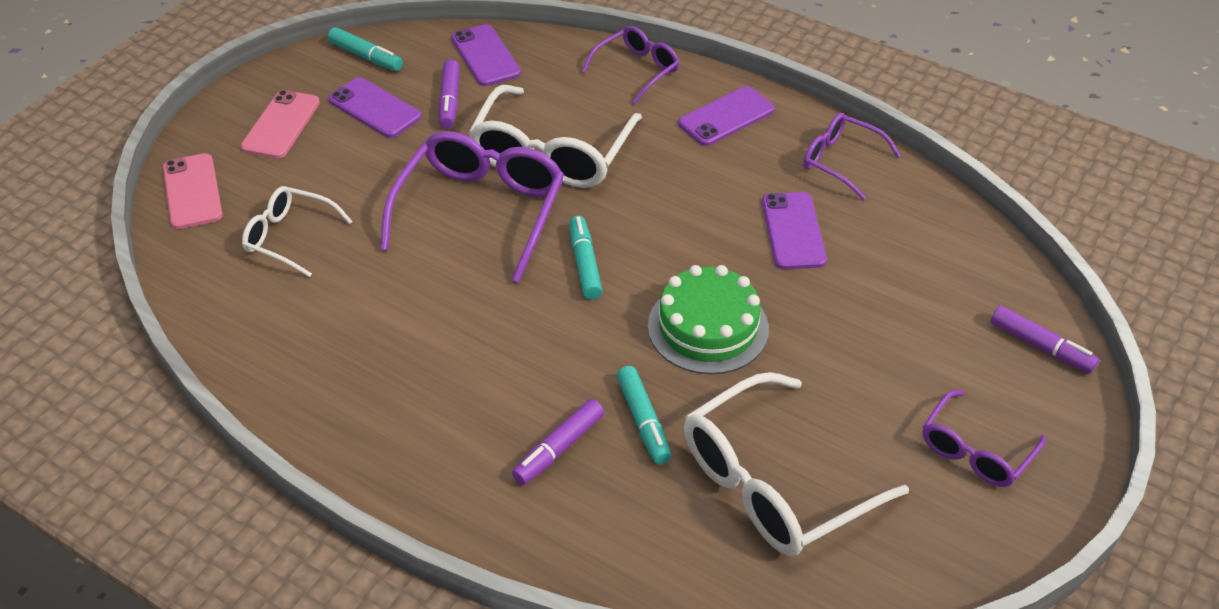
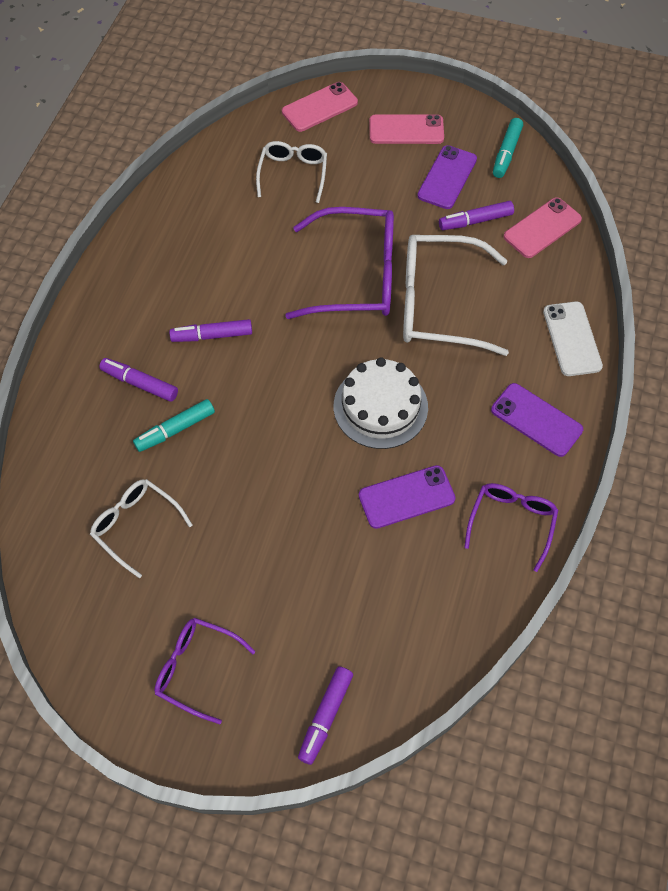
camera: 75 degrees right, 15 degrees up
(485, 56) = (542, 228): purple phone -> pink phone
(512, 361) = (212, 335): none -> purple marker
(585, 264) = (321, 356): turquoise marker -> none
(637, 70) = (572, 339): purple glasses -> white phone
(671, 228) = (380, 406): none -> white cake
(708, 327) = (278, 453): green cake -> none
(773, 483) = (136, 525): white glasses -> white glasses, size x0.57

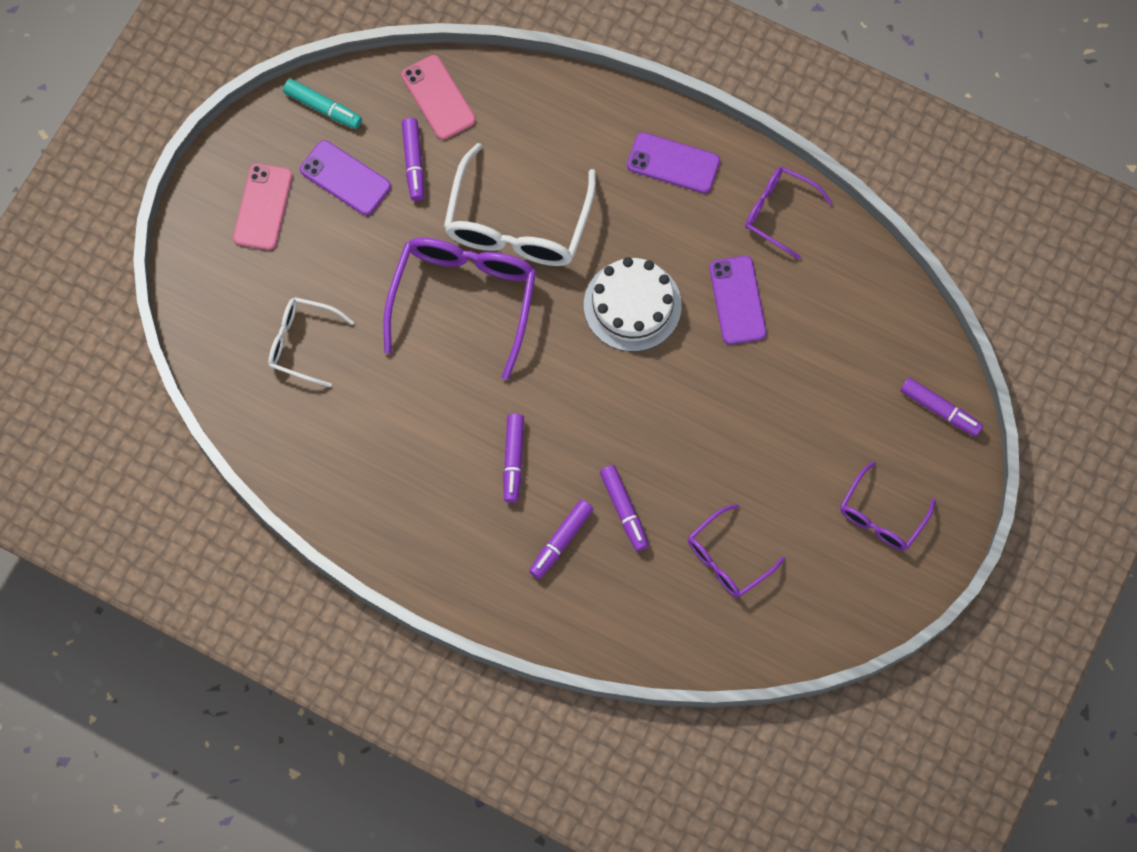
camera: 80 degrees left, 10 degrees up
(136, 525) = (727, 559): white glasses -> purple glasses
(175, 429) = (624, 510): turquoise marker -> purple marker
(320, 107) = (203, 297): pink phone -> none
(536, 420) = (673, 163): purple phone -> purple phone turned 60 degrees clockwise
(572, 339) = (585, 106): white phone -> none

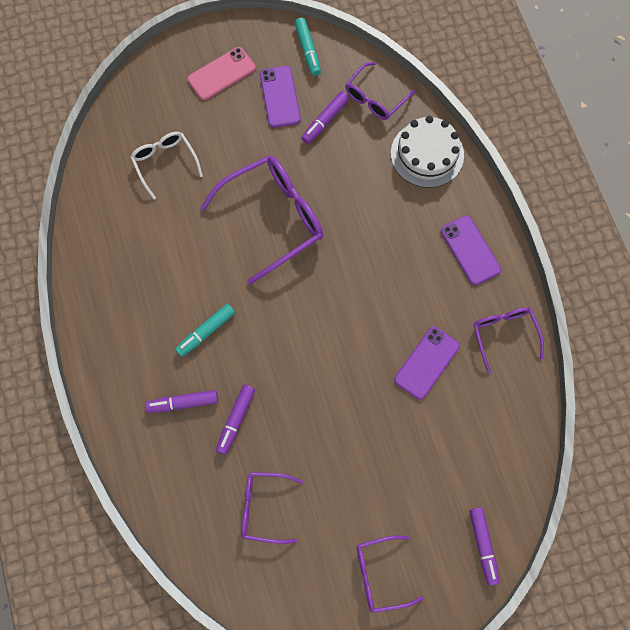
camera: 45 degrees right, 0 degrees up
(438, 97) = (375, 98): pink phone -> purple glasses
(513, 460) = (206, 332): purple marker -> turquoise marker
(517, 224) = (346, 204): white glasses -> none
(632, 305) = (363, 308): white cake -> white cake (427, 154)

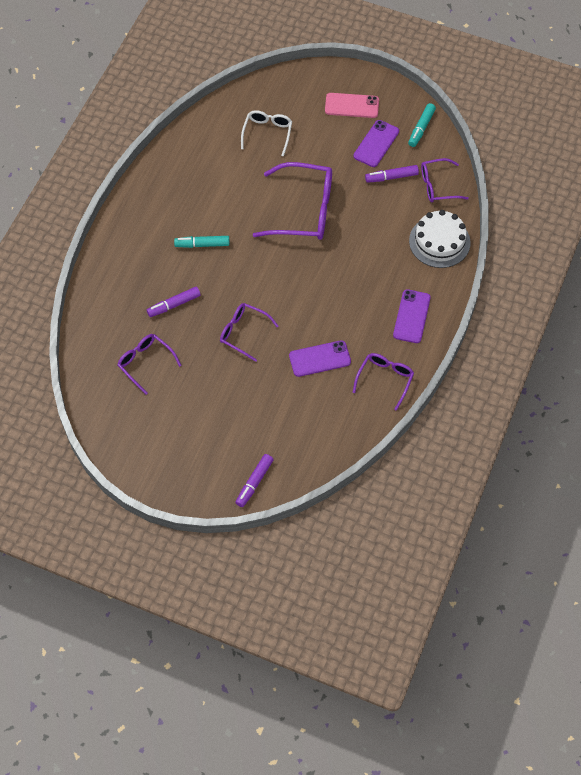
camera: 40 degrees right, 10 degrees down
(183, 403) = (152, 273): purple marker -> none
(380, 575) = (178, 450): purple glasses -> purple glasses (243, 333)

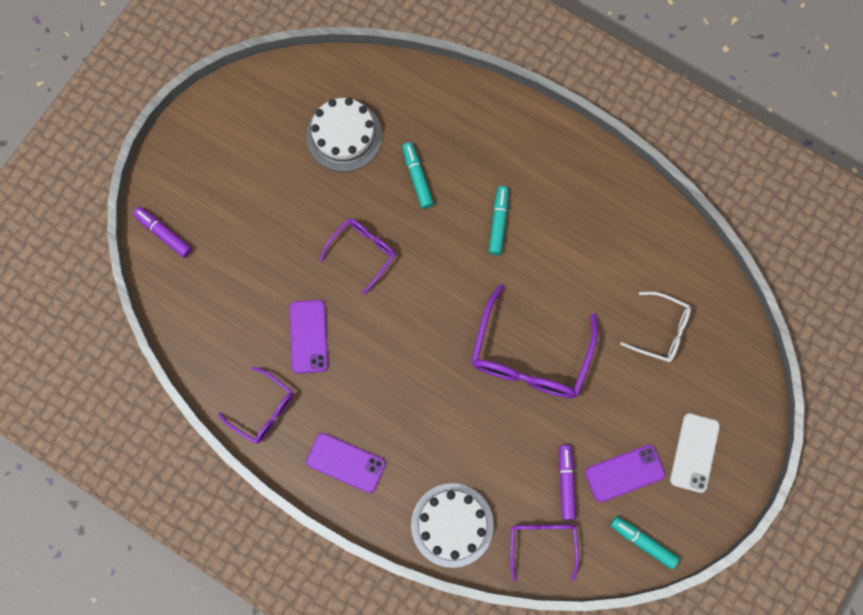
camera: 100 degrees right, 15 degrees up
(145, 363) = (344, 135): purple glasses -> white cake
(174, 305) = (417, 177): purple marker -> turquoise marker
(352, 106) = (694, 452): pink phone -> white phone
(376, 144) = (624, 473): purple phone -> purple phone turned 60 degrees counterclockwise

